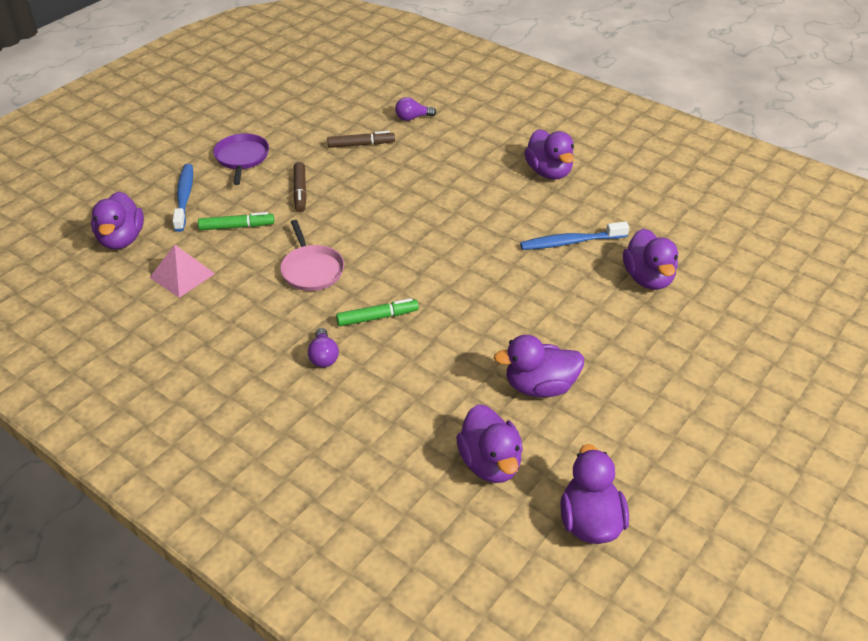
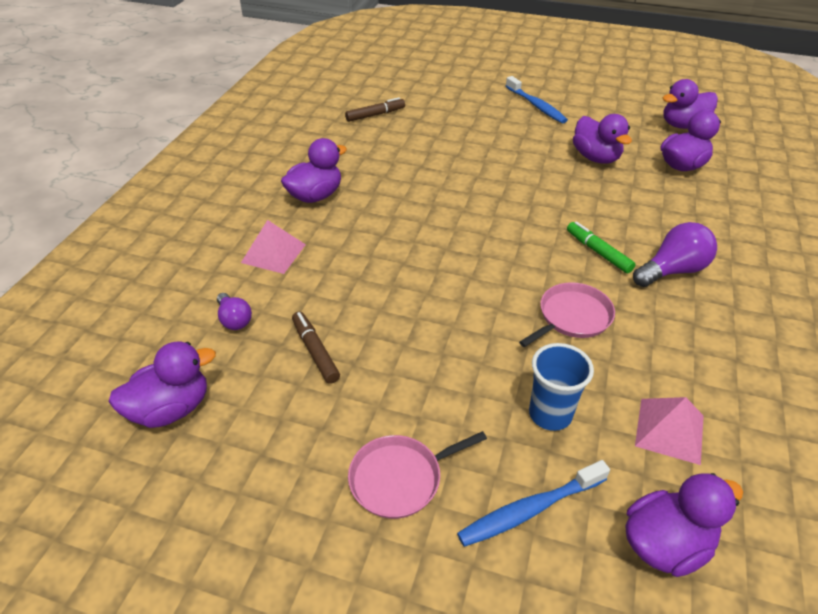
camera: 110 degrees left, 0 degrees up
(237, 227) = (550, 414): green marker -> blue cup
(242, 158) = (400, 478): purple pan -> pink pan
(300, 191) = (445, 377): brown marker -> brown marker (375, 115)
(323, 356) = (672, 270): purple light bulb -> purple light bulb, size x1.68
(477, 141) = (273, 253): none -> pink pyramid
(570, 242) = (419, 168): blue toothbrush -> blue toothbrush (536, 106)
(648, 278) = (442, 129): purple duck -> purple duck (171, 409)

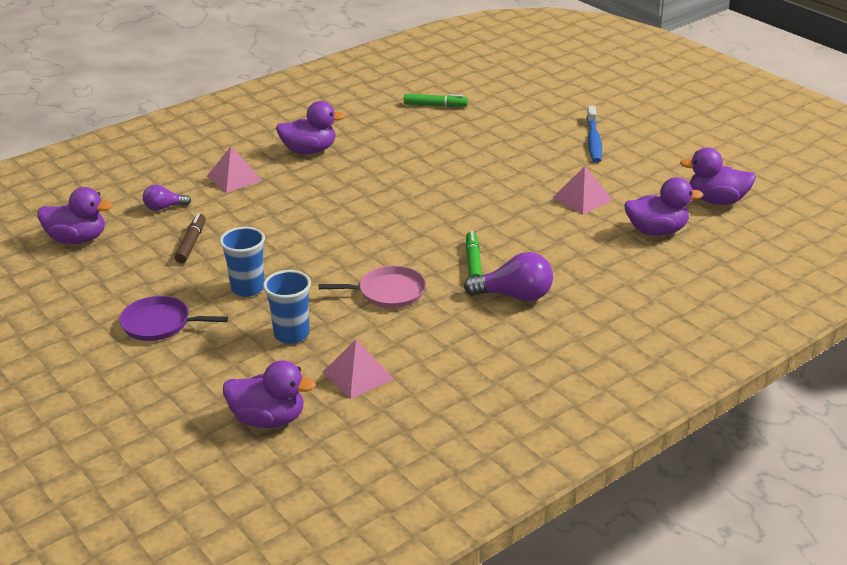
camera: 35 degrees right, 10 degrees down
(234, 320) = (164, 207): purple light bulb -> purple light bulb turned 75 degrees clockwise
(375, 115) = (435, 105): brown marker -> green marker
(400, 478) = (160, 324): pink pan -> purple pan
(439, 379) = (248, 288): none -> blue cup
(529, 509) = (212, 369): blue toothbrush -> none
(596, 158) = (582, 198): purple duck -> pink pyramid

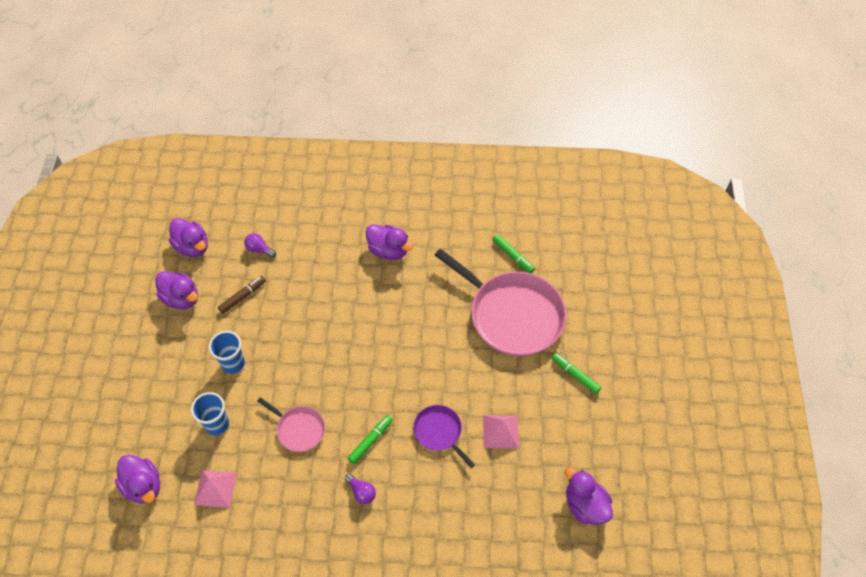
camera: 40 degrees right, 25 degrees up
(160, 324) = (165, 359): purple pan -> purple pan (439, 432)
(234, 178) = (321, 247): pink pyramid -> none
(486, 135) = (512, 315): none -> pink pan
(515, 296) = (361, 492): purple light bulb -> purple light bulb, size x0.60
(593, 141) = (575, 375): blue toothbrush -> green marker
(656, 231) = (510, 503): purple duck -> purple duck (181, 298)

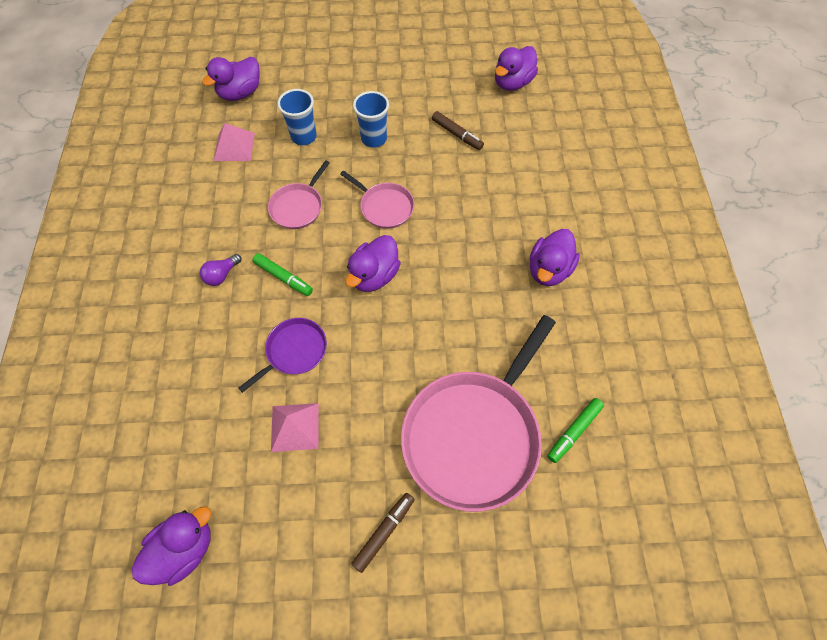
camera: 85 degrees right, 5 degrees up
(181, 298) = (447, 85): purple duck -> purple duck (374, 275)
(259, 249) = (521, 140): purple light bulb -> none
(311, 359) = (384, 207): none -> pink pan
(575, 375) = (384, 532): green marker -> brown marker

